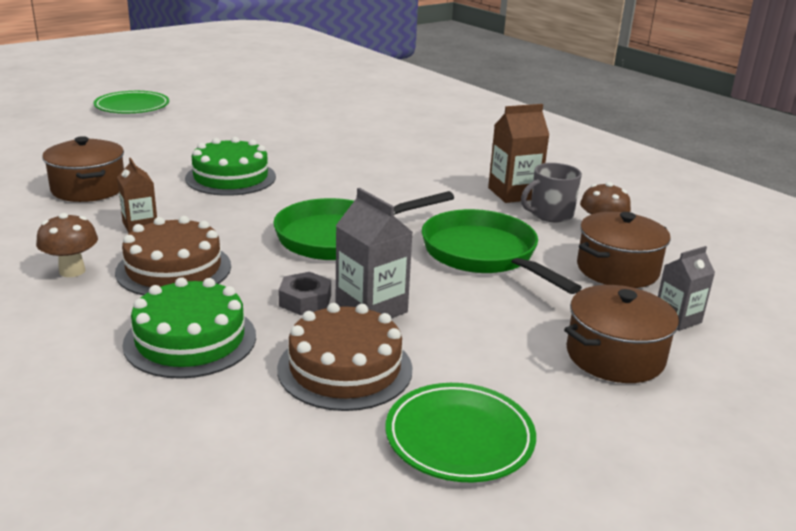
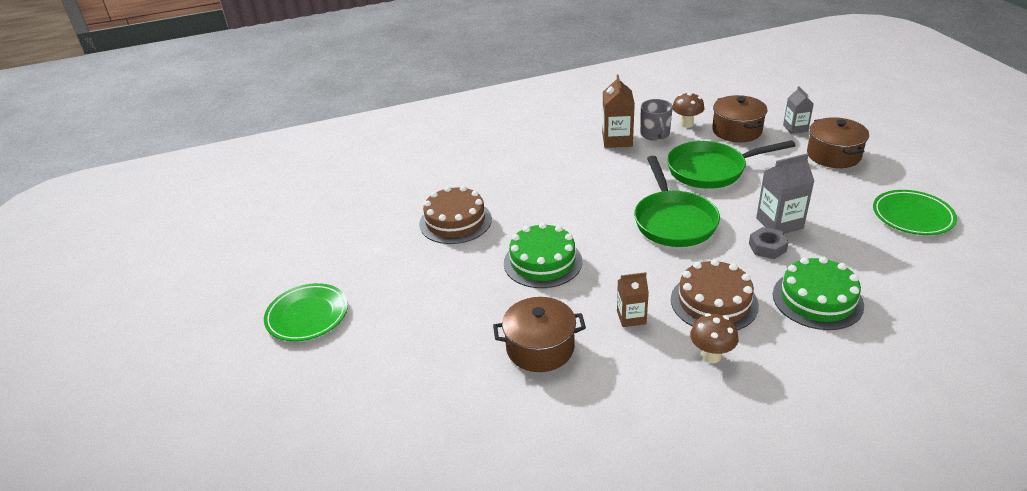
camera: 65 degrees left, 10 degrees up
(345, 368) = (849, 242): brown cake -> brown cake (455, 221)

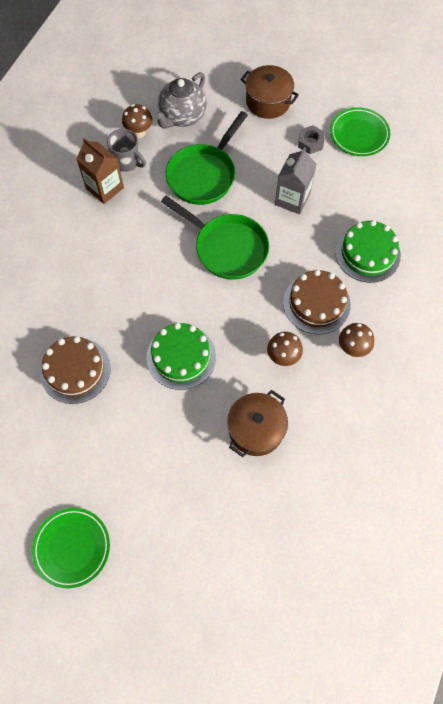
camera: 50 degrees left, 30 degrees up
(631, 317) = (283, 357): brown carton -> brown mushroom
(736, 131) = (182, 116): brown pot -> grey teapot
(767, 247) = (304, 228): grey nut -> grey nut (310, 142)
(795, 128) = (219, 86): grey carton -> none

